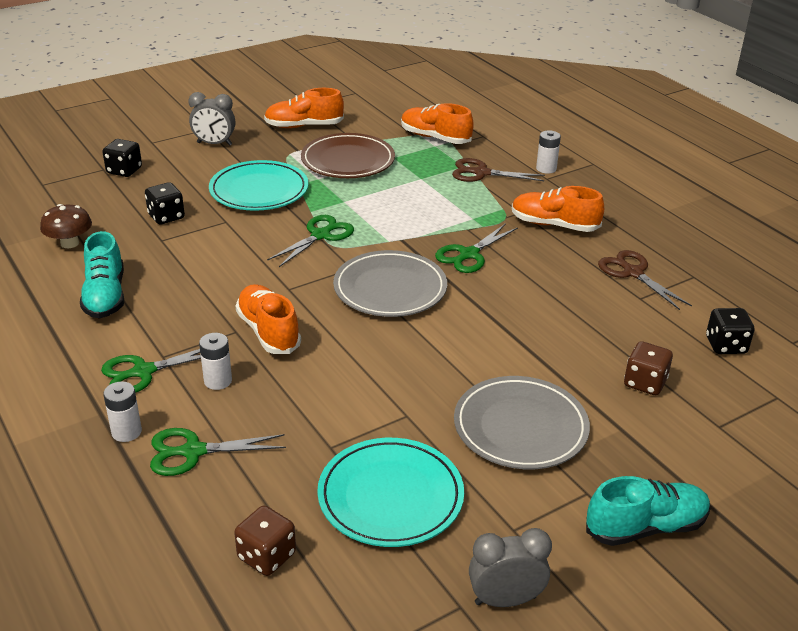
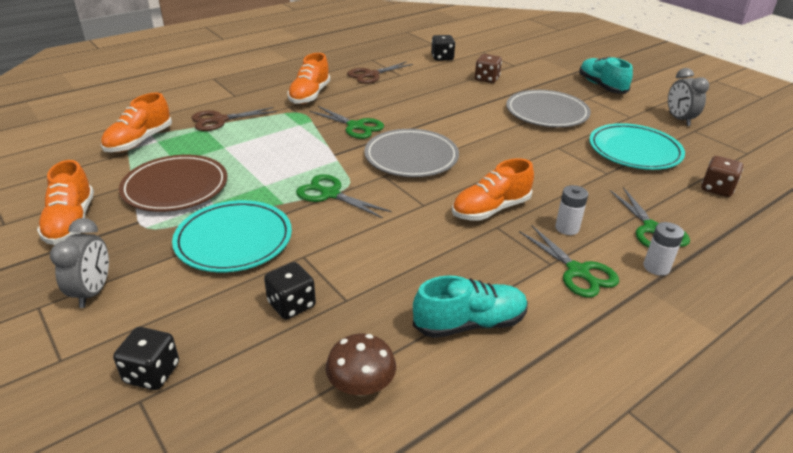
camera: 95 degrees left, 0 degrees up
(481, 173) = (219, 120): brown scissors -> brown scissors turned 60 degrees clockwise
(546, 168) = (218, 95): white battery -> none

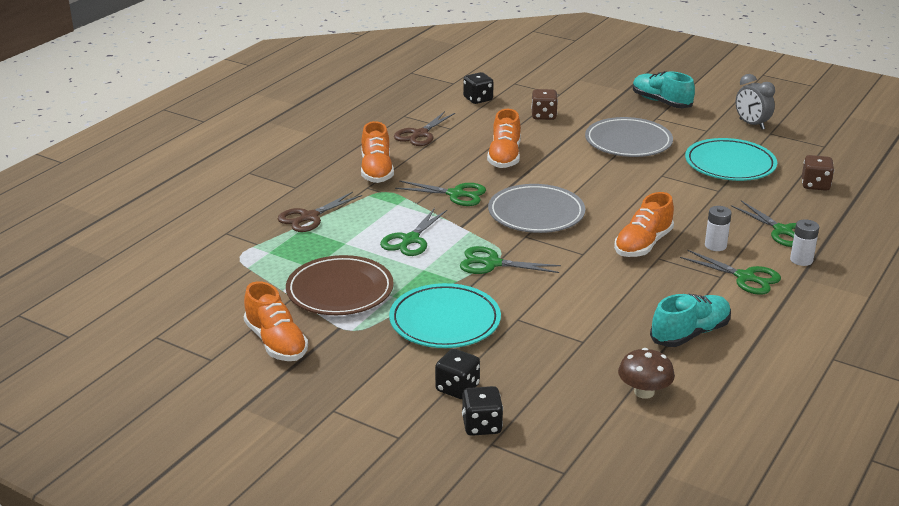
camera: 20 degrees left, 5 degrees down
(93, 292) = (367, 388): grey clock -> none
(139, 141) = (249, 256): orange shoe -> orange shoe (504, 157)
(280, 156) = (410, 240): none -> green scissors
(291, 305) = (543, 355): black dice -> black dice (457, 388)

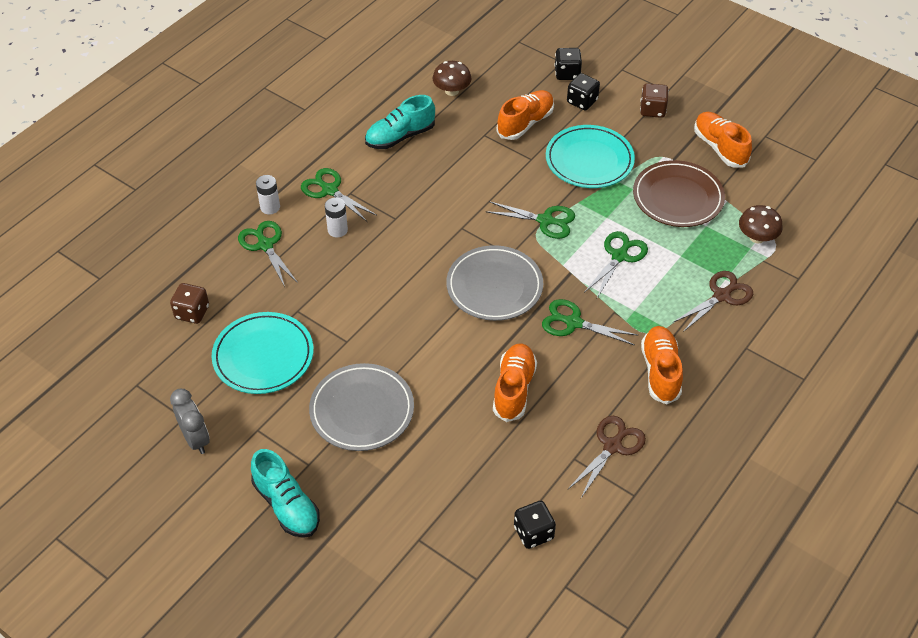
camera: 175 degrees left, 20 degrees up
(258, 261) = (757, 237): none -> brown mushroom
(543, 116) = (451, 480): brown dice -> brown dice (652, 110)
(643, 244) = (403, 236): orange shoe -> orange shoe (525, 123)

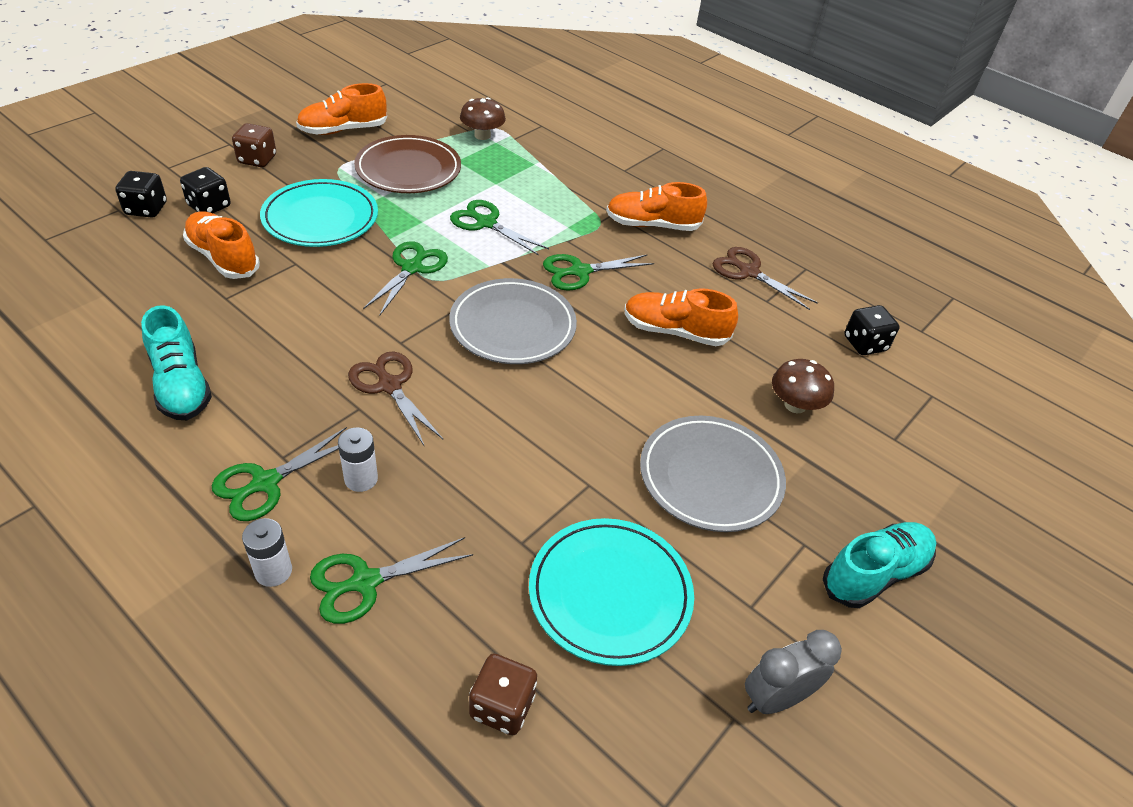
camera: 90 degrees left, 5 degrees down
(452, 91) = (109, 317): brown mushroom -> brown mushroom (795, 405)
(573, 323) = (580, 271): green scissors -> green scissors turned 45 degrees clockwise
(721, 296) = (556, 170): brown scissors -> brown scissors (389, 386)

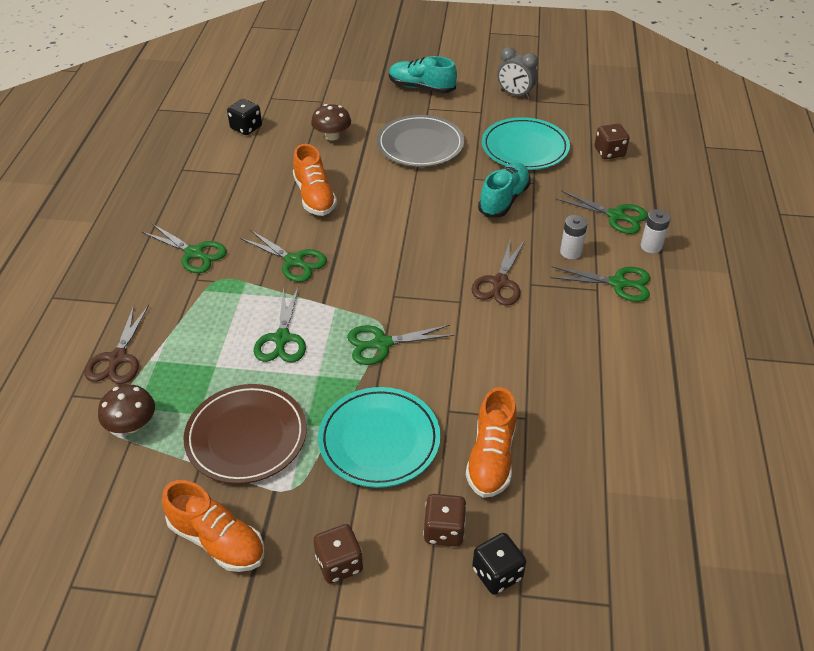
camera: 120 degrees left, 0 degrees up
(181, 385) = (613, 371): turquoise shoe -> turquoise shoe (504, 200)
(209, 206) = (444, 530): black dice -> brown dice
(513, 326) = (387, 262): grey plate -> none
(652, 225) = (194, 253): orange shoe -> green scissors
(749, 272) = (212, 190): brown scissors -> brown scissors (118, 358)

